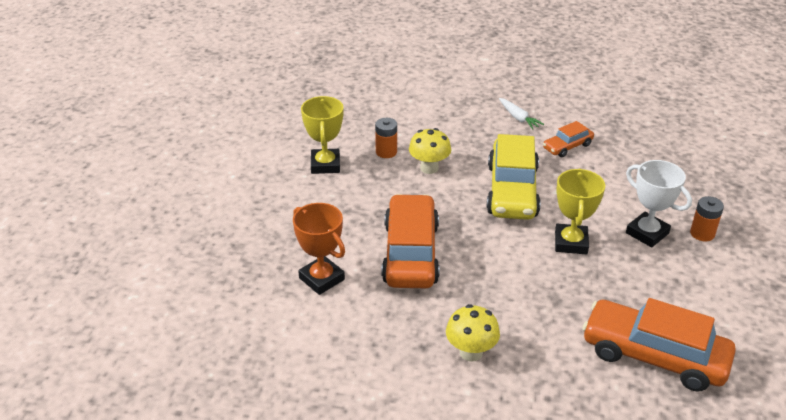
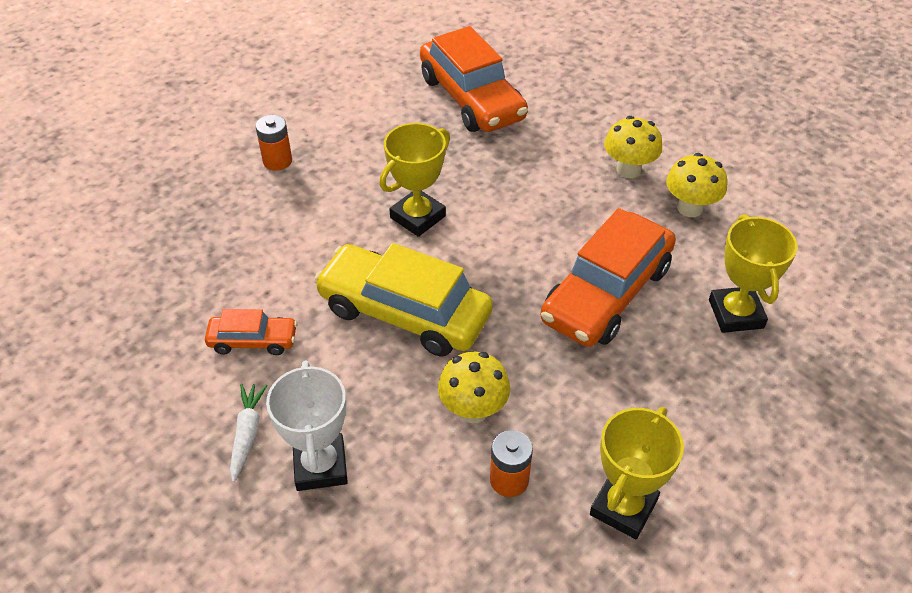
camera: 145 degrees left, 10 degrees up
(321, 279) = (736, 314): orange trophy -> yellow trophy
(400, 342) = (690, 208): none -> yellow mushroom
(512, 191) = (404, 312): yellow car -> yellow car turned 105 degrees counterclockwise
(647, 233) = (328, 188): white trophy -> white trophy (320, 466)

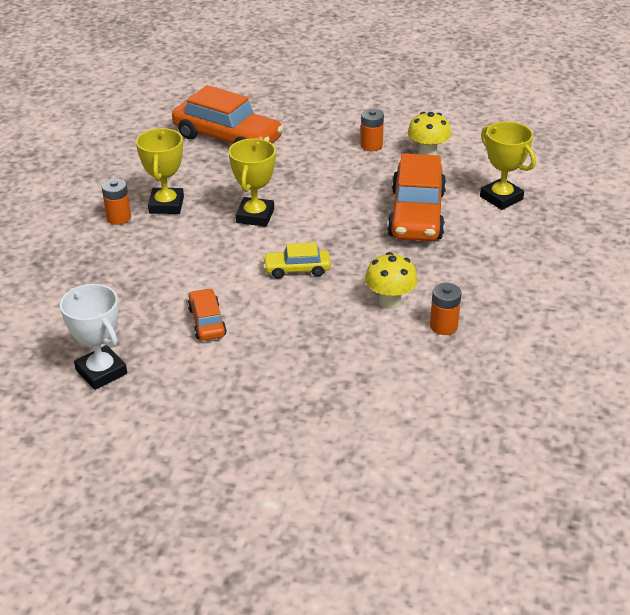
camera: 30 degrees left, 10 degrees down
(247, 434) = (254, 370): white carrot -> none
(253, 341) = (207, 322): orange car -> orange car turned 75 degrees counterclockwise
(320, 466) = (320, 366): white trophy -> white trophy (101, 372)
(404, 312) = (297, 269): yellow car -> yellow car, size x0.50
(623, 507) = (519, 312): yellow trophy -> yellow trophy (166, 205)
(628, 170) = (371, 145): yellow mushroom -> orange battery

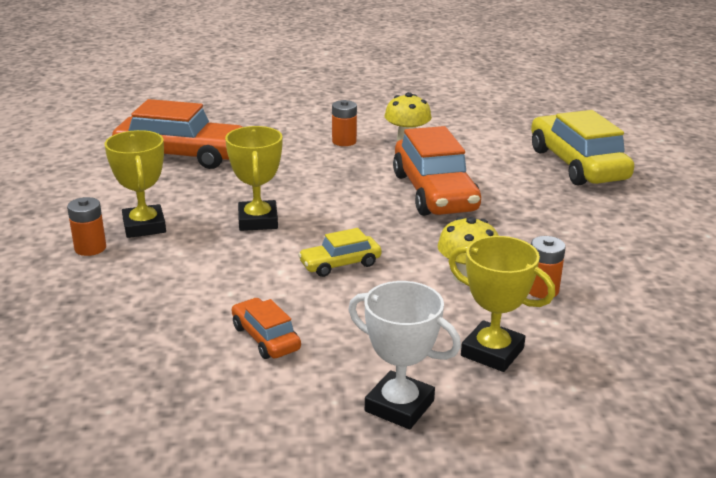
camera: 20 degrees left, 10 degrees down
(101, 372) = (155, 425): white trophy -> white trophy (399, 406)
(501, 198) = (508, 166): yellow trophy -> yellow trophy (492, 352)
(567, 207) = (577, 164): none -> yellow car

